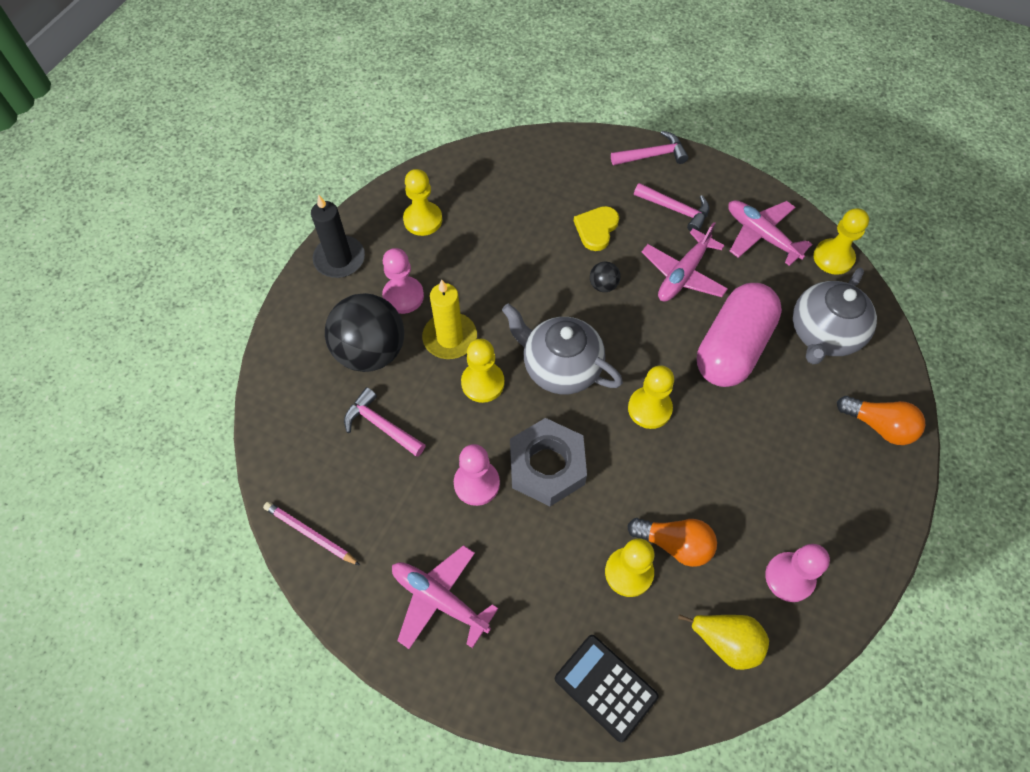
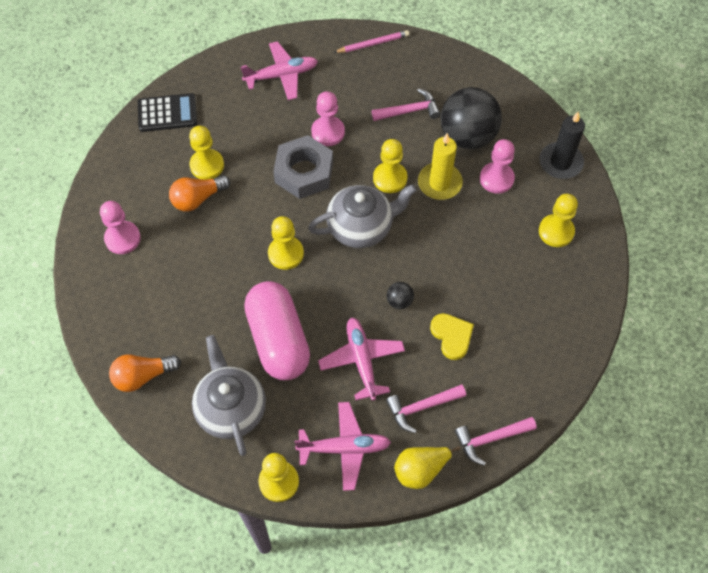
camera: 130 degrees right, 0 degrees up
(652, 155) = (490, 439): pink hammer -> pink hammer turned 45 degrees clockwise
(726, 642) = (128, 180): yellow pear -> yellow pear (420, 470)

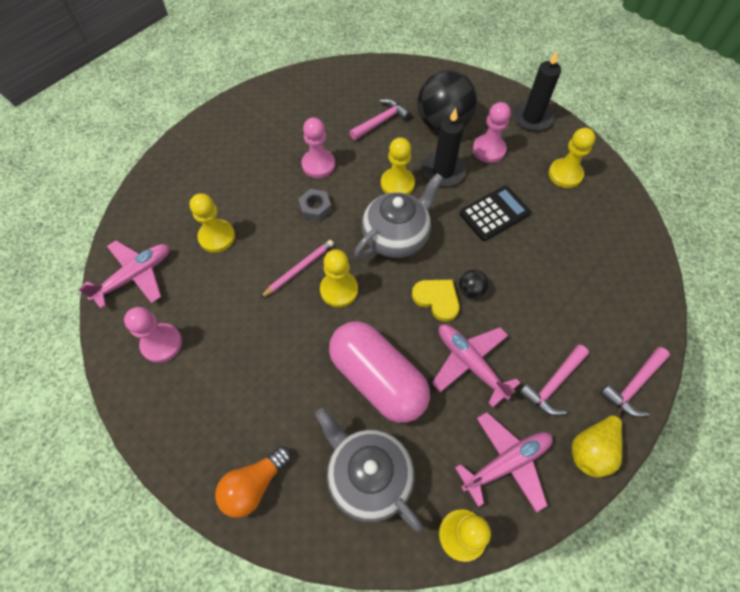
camera: 25 degrees left, 0 degrees up
(167, 113) = (152, 203): black calculator -> black calculator (494, 213)
(198, 199) = (223, 272): orange light bulb -> none
(282, 75) = (249, 131): pink plane -> pink plane (135, 276)
(304, 172) = (315, 208): grey nut -> grey nut, size x0.52
(373, 44) = (318, 79): pink pencil -> pink pencil (299, 269)
(439, 183) = (443, 171): yellow candle -> black candle
(452, 336) = (537, 302): yellow heart -> yellow heart (437, 299)

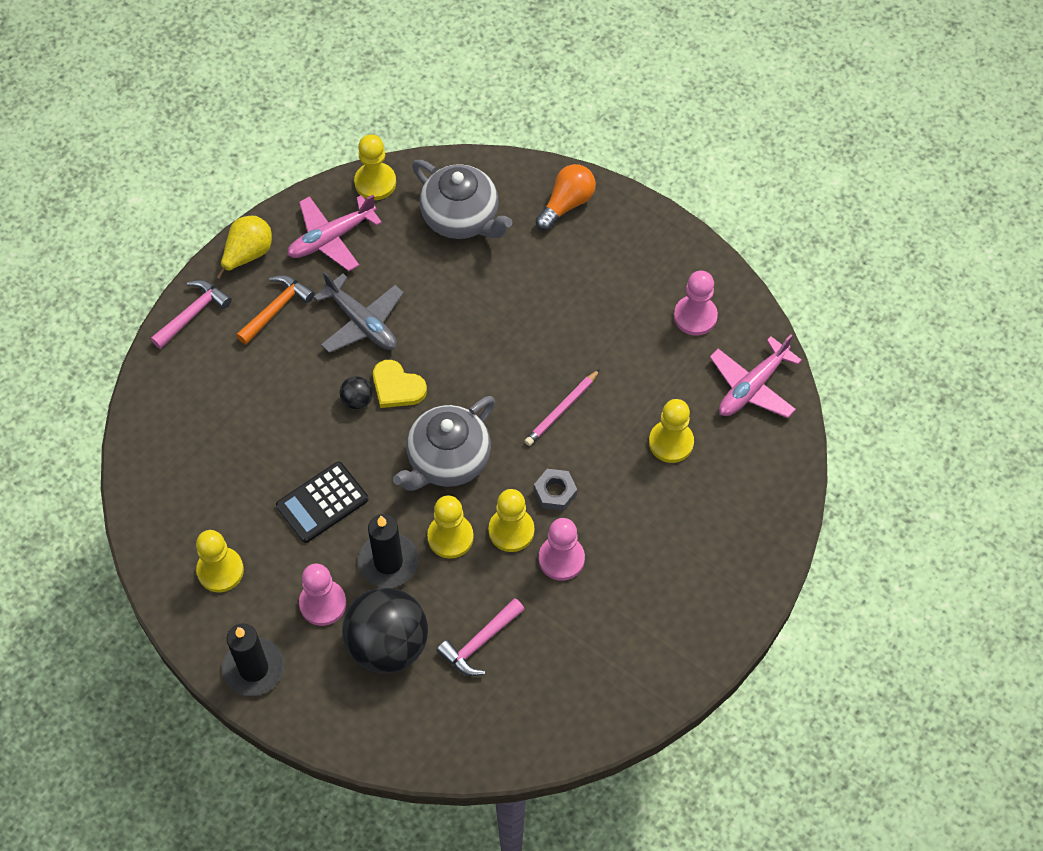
camera: 175 degrees right, 0 degrees up
(339, 290) = (511, 389): yellow pawn -> yellow pawn (511, 530)
(377, 379) = (459, 300): pink capsule -> none
(470, 363) = (362, 322): pink plane -> grey plane
(553, 384) = (276, 309): pink hammer -> orange hammer

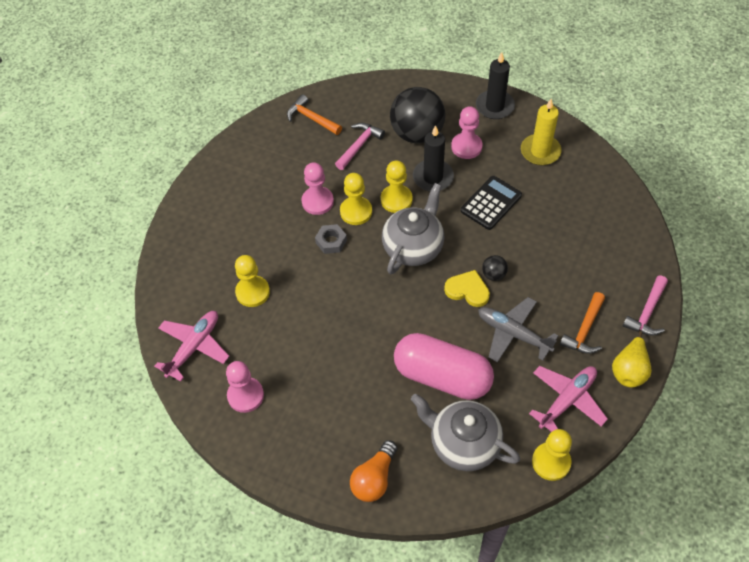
camera: 170 degrees right, 5 degrees down
(220, 570) = (540, 151): yellow pawn -> yellow candle
(462, 291) = (442, 376): none -> pink capsule
(542, 712) = (311, 118): none -> orange hammer
(561, 410) = (339, 299): pink pencil -> none

